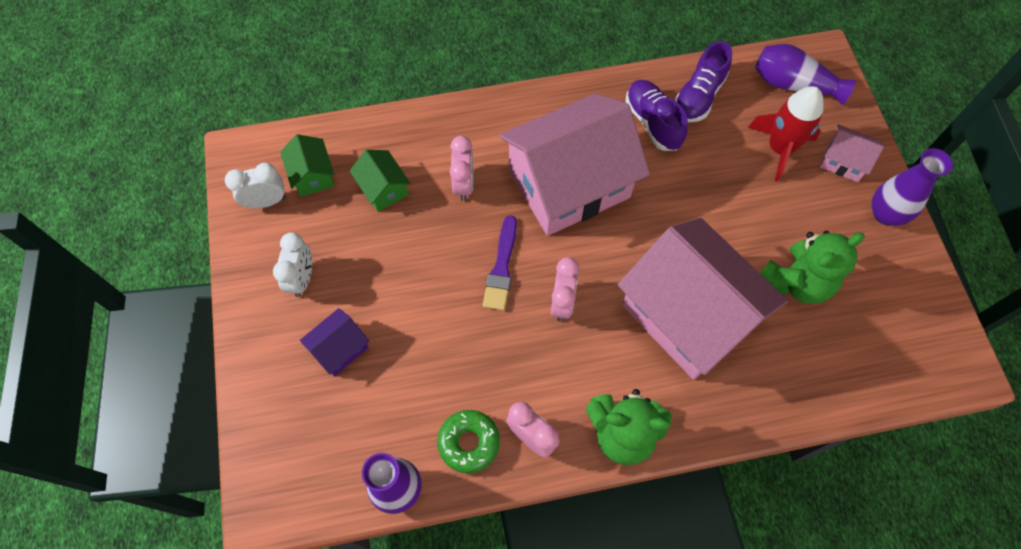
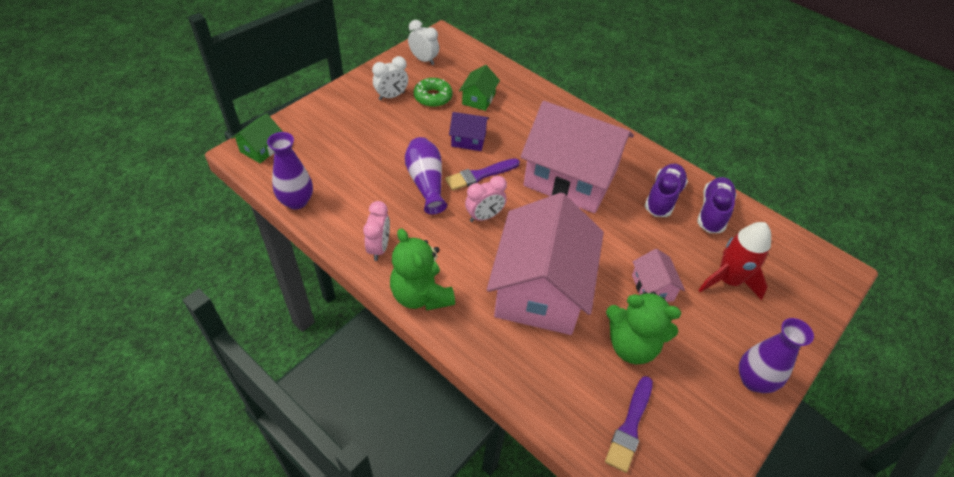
camera: 50 degrees right, 15 degrees down
(312, 175) = (457, 68): green house -> green house (261, 148)
(340, 348) = (363, 132): purple house -> purple house (468, 140)
(463, 185) = (517, 130): pink clock -> none
(469, 443) = (351, 219): green donut -> green donut (433, 97)
(698, 96) = (713, 212): purple shoe -> purple shoe turned 120 degrees clockwise
(793, 84) = (791, 263): purple vase -> purple vase (426, 182)
(843, 161) = (765, 327): pink house -> pink house (652, 287)
(872, 345) = (630, 426): none -> purple brush

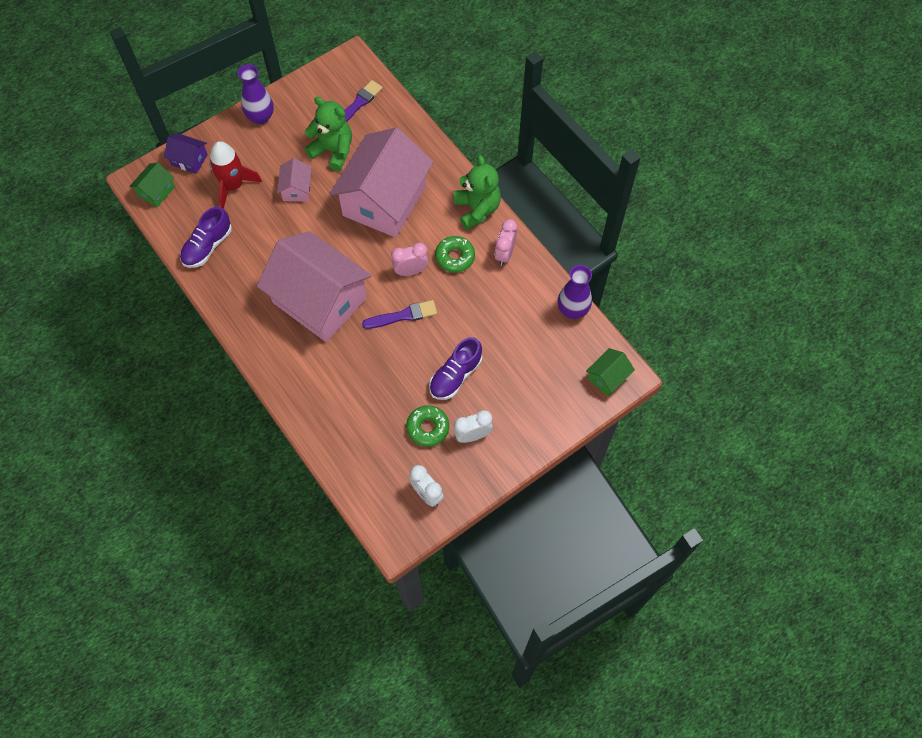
camera: 165 degrees left, 15 degrees up
(426, 182) = (455, 314): purple vase -> none
(437, 237) = (455, 257): none -> green donut
(468, 140) = (403, 361): purple house -> purple house (189, 160)
(478, 99) = (378, 418): green house -> green house (156, 191)
(663, 197) = (243, 267): purple shoe -> purple shoe (455, 376)

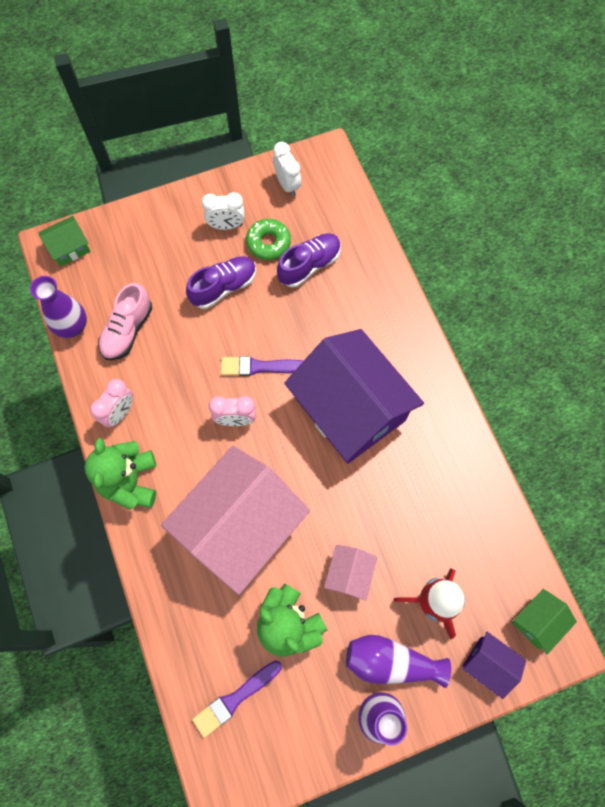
camera: 165 degrees left, 5 degrees up
(207, 246) = (475, 517): purple shoe -> purple shoe (309, 265)
(257, 146) = (390, 662): none -> purple vase
(319, 300) = (350, 409): pink house -> purple house
(455, 257) = (179, 424): green donut -> none
(525, 318) = (127, 330): none -> pink shoe

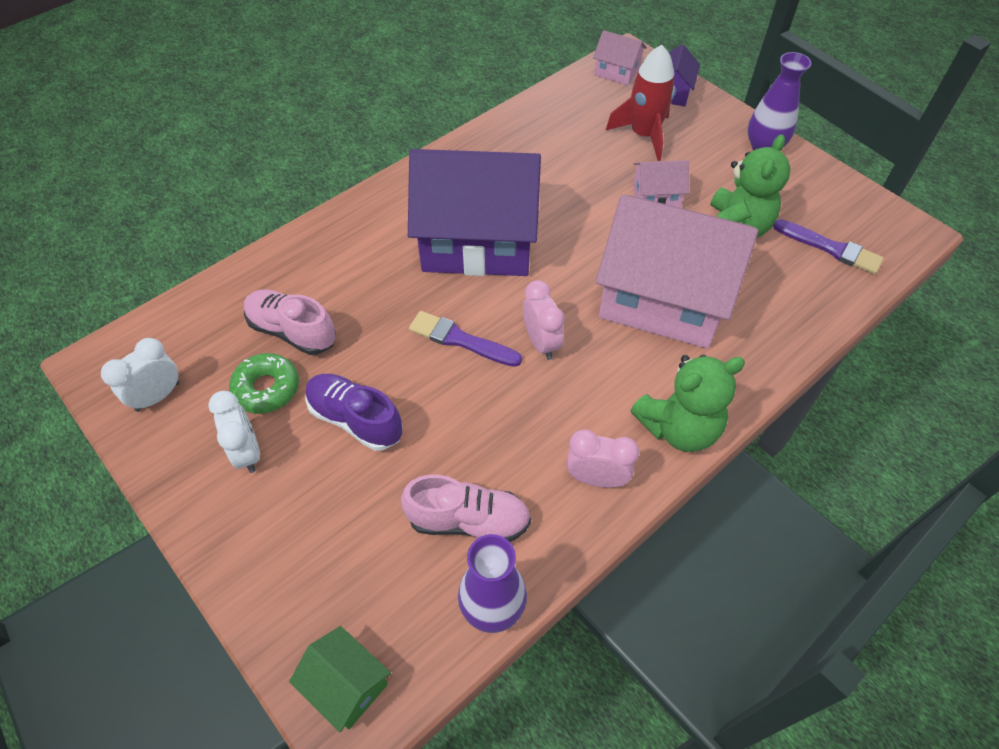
camera: 110 degrees left, 15 degrees down
(260, 367) = (460, 340): purple brush -> purple brush turned 135 degrees clockwise
(309, 265) = (292, 331): purple shoe -> pink shoe
(350, 409) = (477, 240): purple house -> purple house turned 60 degrees clockwise
(390, 662) = (715, 150): purple vase -> none
(537, 621) = (617, 72): green house -> pink house

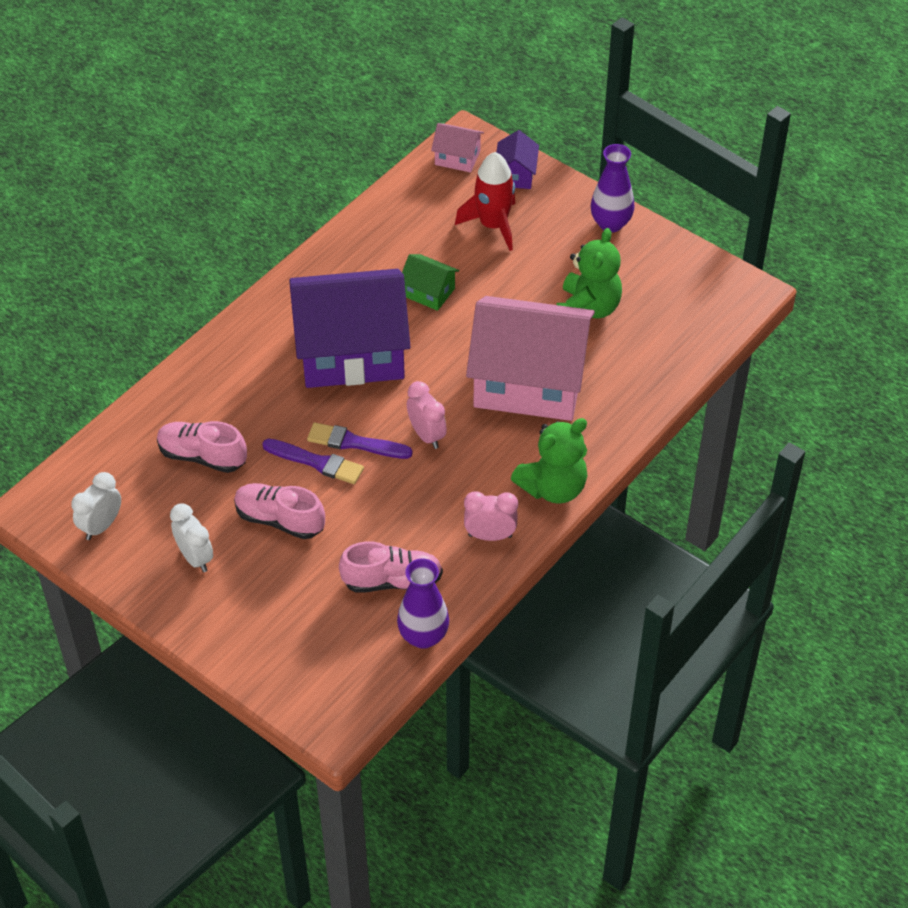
camera: 10 degrees left, 5 degrees down
(266, 388) = (195, 506): green donut -> none
(346, 685) = (324, 701): green house -> green house (429, 292)
(355, 419) = (279, 520): purple shoe -> pink shoe
(656, 196) = (512, 287): pink house -> none
(831, 248) = (676, 316): purple brush -> purple brush (316, 462)

